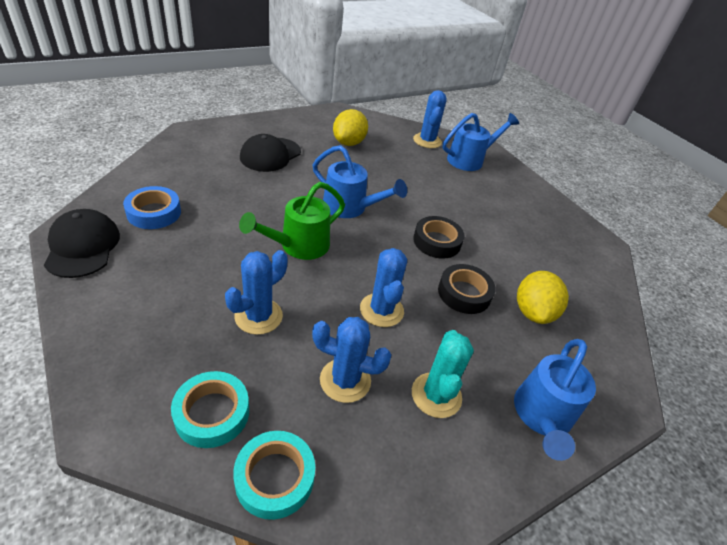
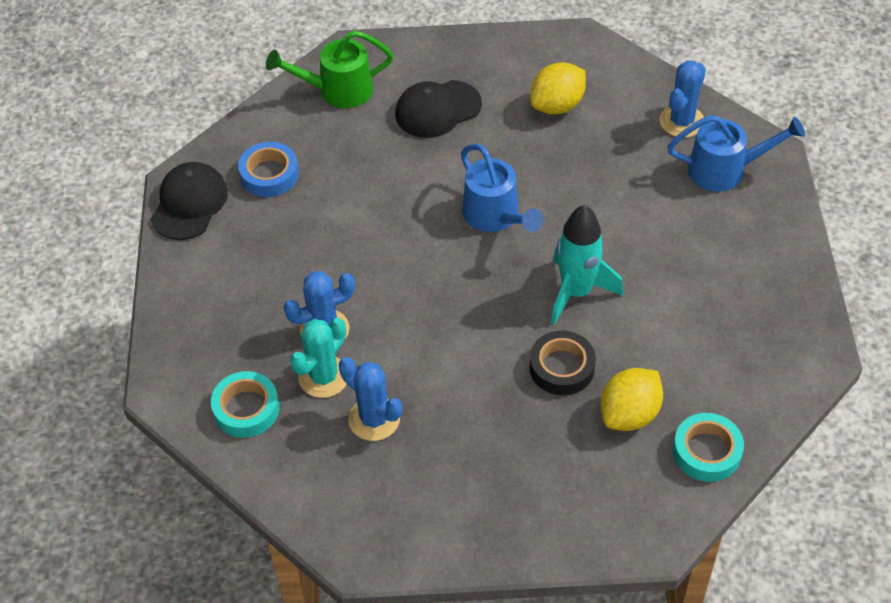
camera: 35 degrees right, 10 degrees up
(275, 477) = (274, 477): turquoise tape -> turquoise tape (706, 451)
(298, 246) = (404, 256): green watering can -> green watering can (337, 90)
(381, 310) = (453, 359): blue cactus -> none
(436, 395) = (453, 462): turquoise cactus -> turquoise cactus (323, 377)
(437, 241) = (576, 292): black tape -> turquoise rocket
(541, 417) = (546, 518): blue watering can -> none

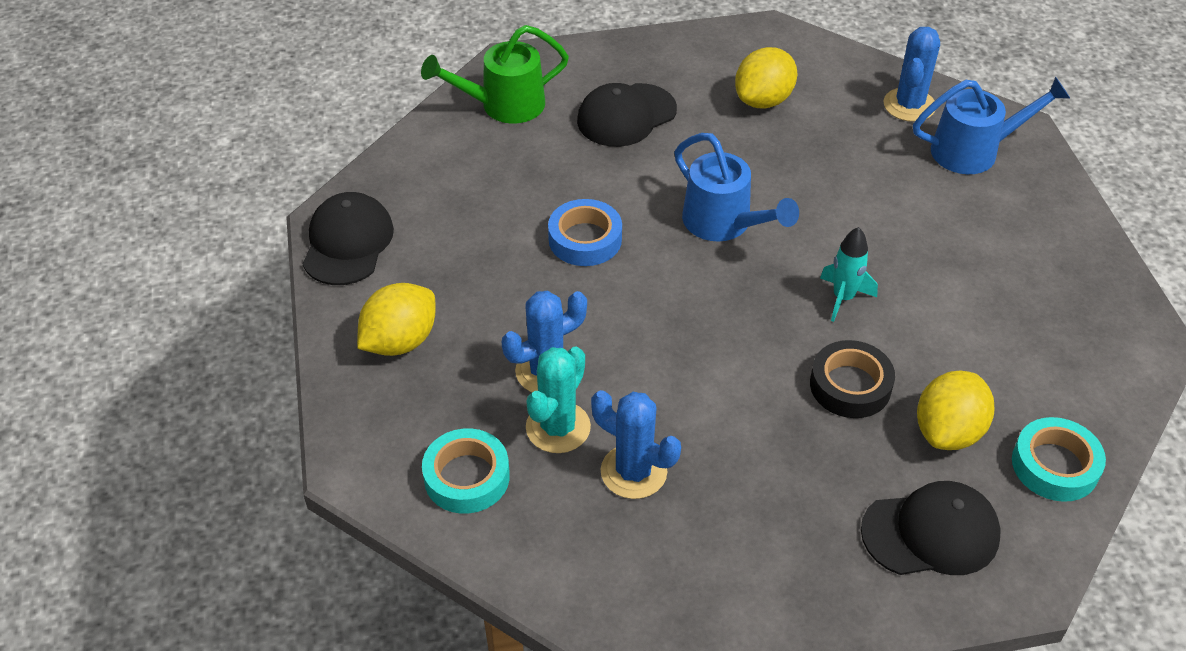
camera: 10 degrees left, 5 degrees down
(216, 292) = (400, 341): none -> yellow lemon
(269, 174) = (440, 202): blue tape -> blue tape (585, 239)
(576, 292) = (843, 298): turquoise rocket -> turquoise rocket, size x0.60
(592, 494) = (930, 533): none -> black cap

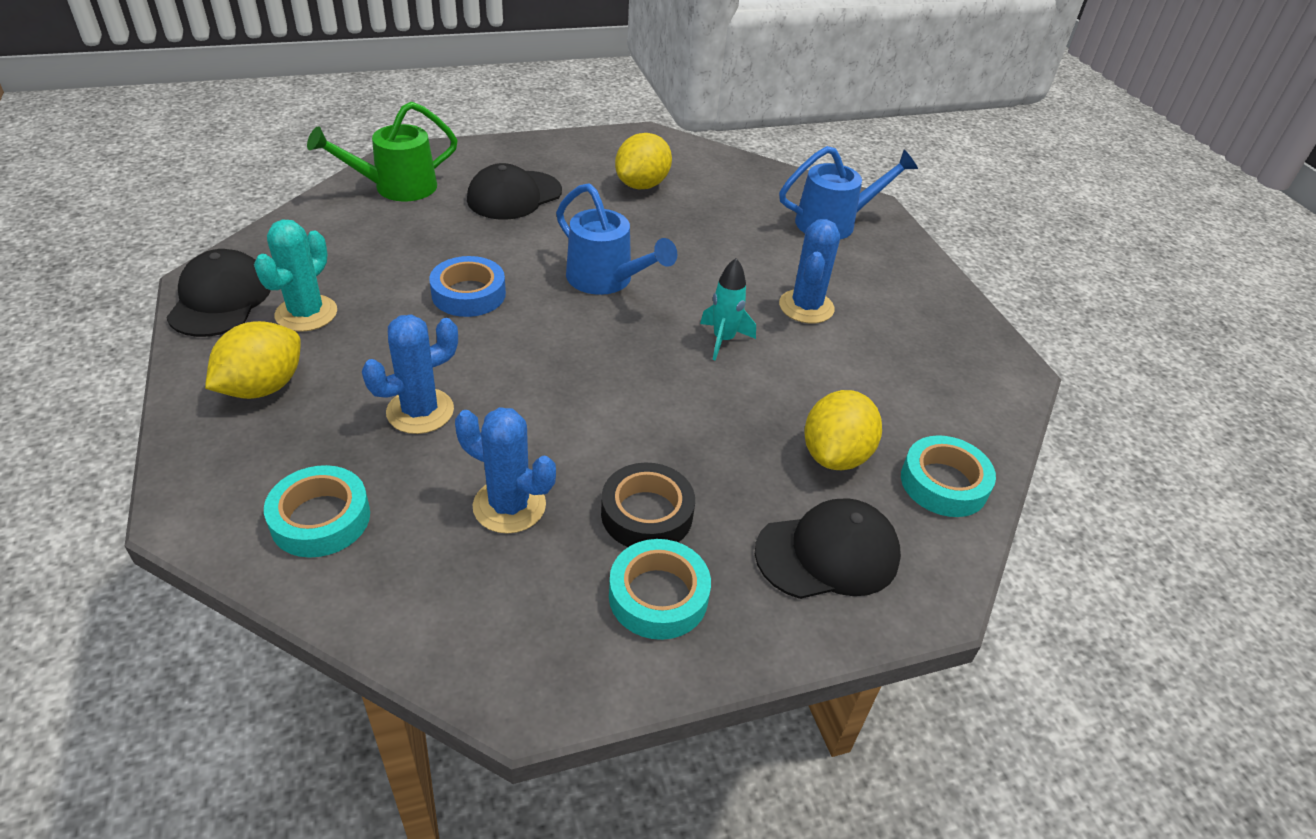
camera: 10 degrees left, 5 degrees down
(558, 427) = (428, 465): turquoise cactus -> turquoise cactus (306, 313)
(769, 565) = (658, 596): none -> turquoise tape
(850, 385) = (735, 416): black tape -> black tape (647, 514)
(909, 105) = (773, 189): blue cactus -> blue cactus (806, 307)

